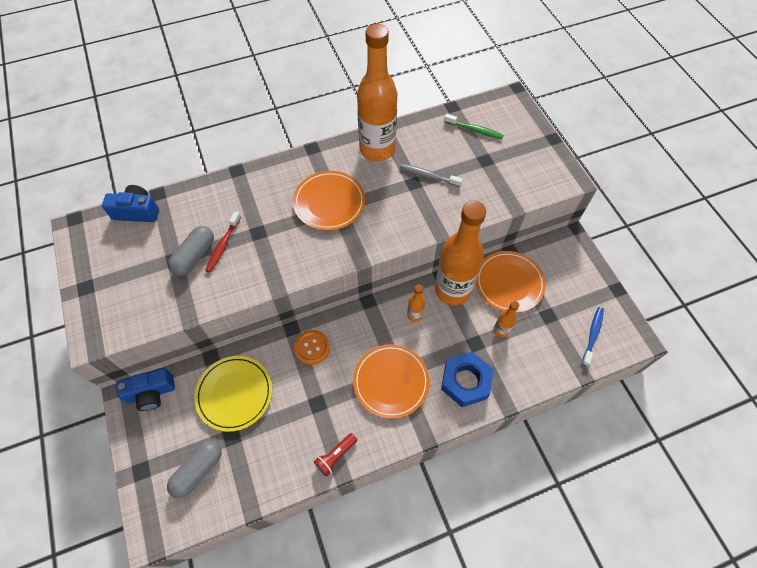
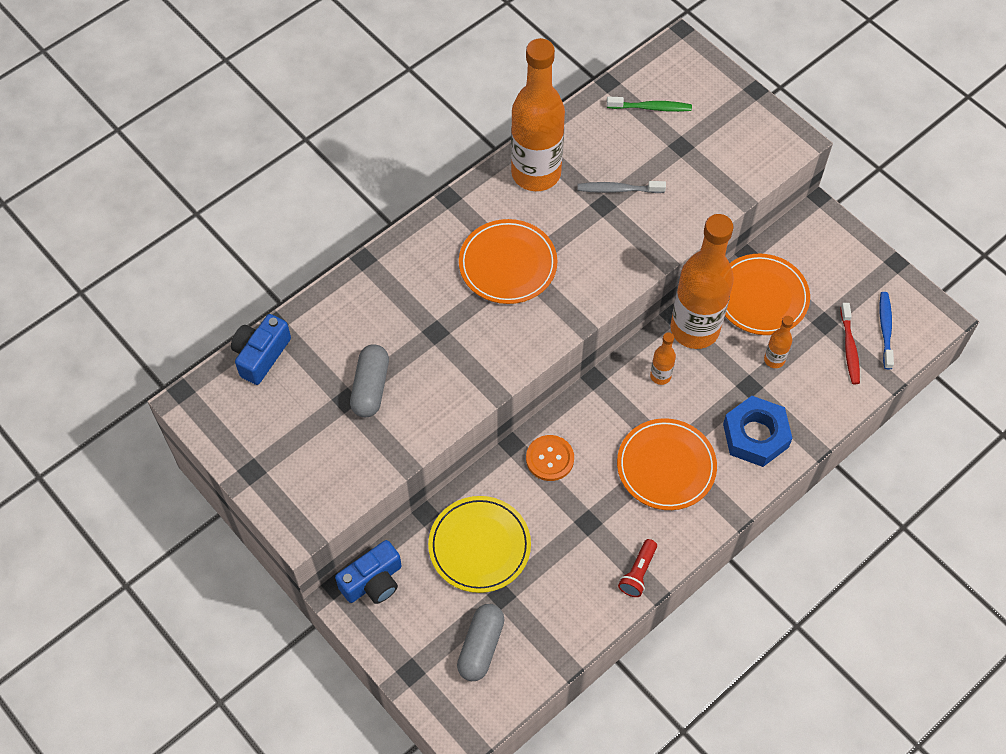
camera: 20 degrees left, 0 degrees up
(137, 212) = (261, 355): blue camera -> blue camera turned 45 degrees counterclockwise
(223, 245) = (399, 362): red toothbrush -> red toothbrush (849, 348)

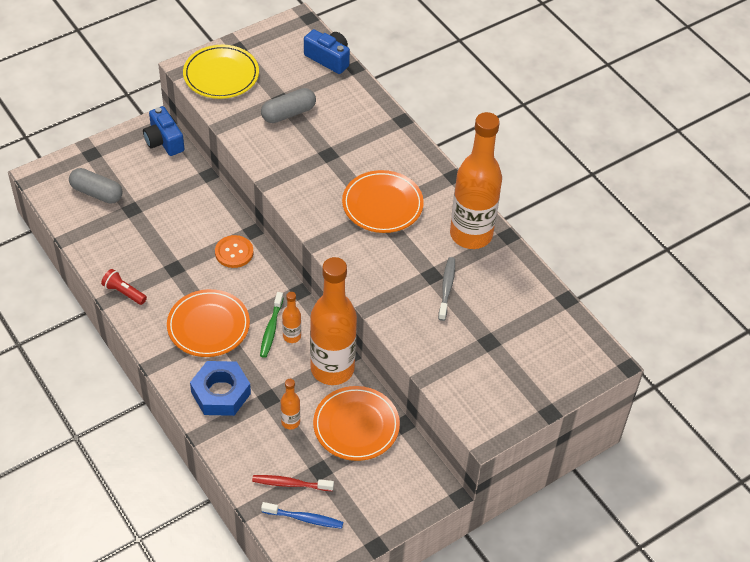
camera: 95 degrees right, 10 degrees down
(370, 387) = (288, 113): grey capsule -> grey capsule turned 45 degrees counterclockwise
(479, 546) = (173, 201): yellow plate -> yellow plate (221, 75)
(651, 108) = (534, 327): green toothbrush -> green toothbrush (271, 329)

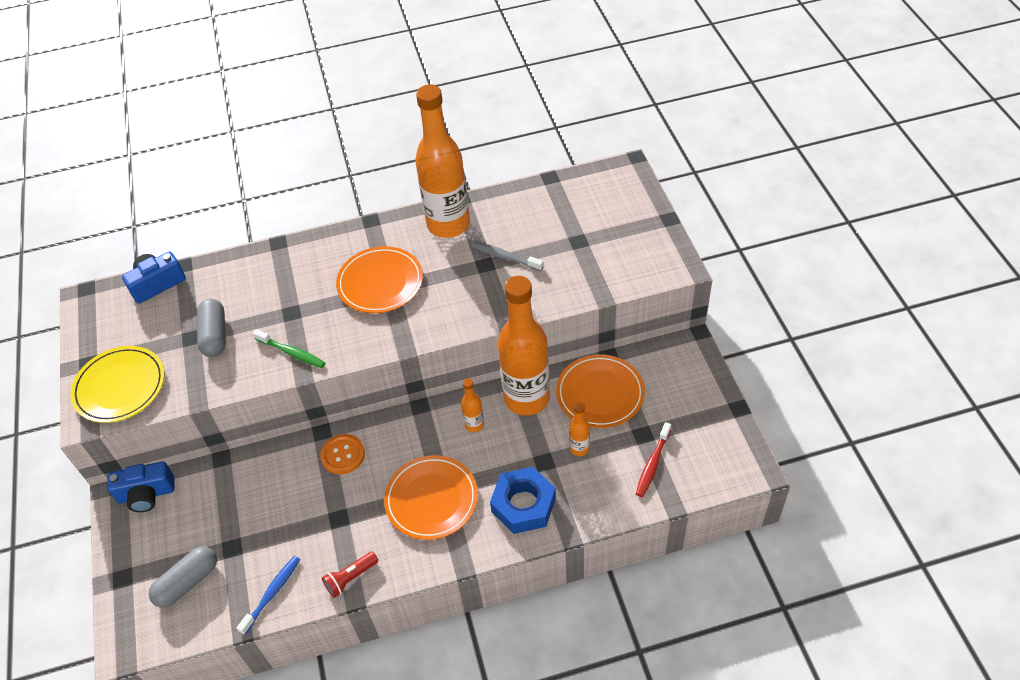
camera: 65 degrees left, 0 degrees up
(271, 329) = (458, 441): green toothbrush -> green toothbrush (292, 353)
(304, 518) = (695, 460): blue toothbrush -> blue toothbrush (272, 593)

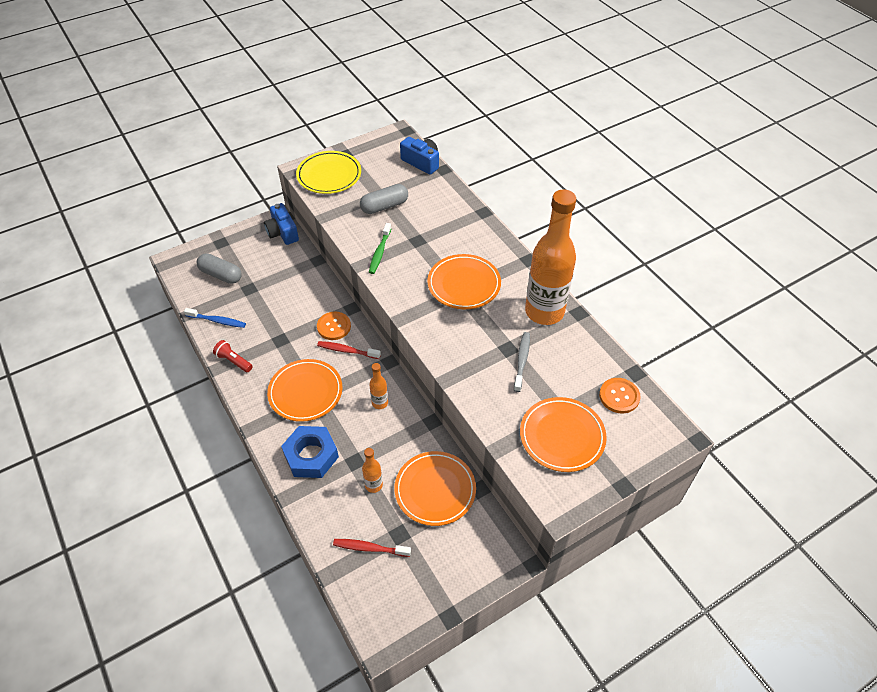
camera: 70 degrees right, 0 degrees up
(386, 446) = (347, 350): none -> red toothbrush
(526, 398) = (415, 434): orange bottle -> none
(572, 196) = (619, 396): none -> orange button
(604, 247) = (562, 436): none -> orange plate

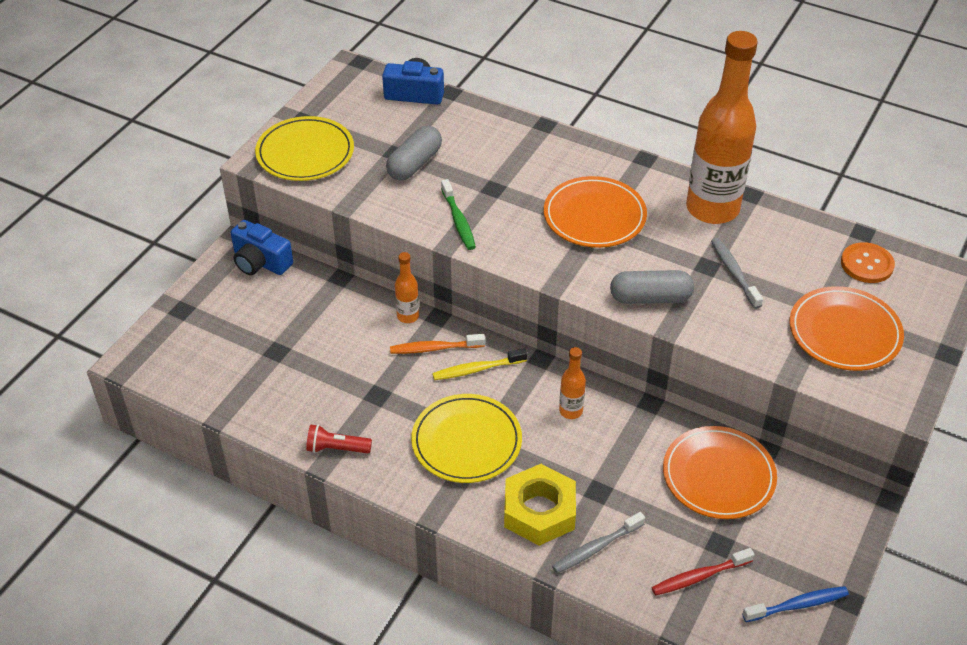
camera: 30 degrees left, 5 degrees down
(217, 321) = (268, 410): blue toothbrush -> blue toothbrush (798, 605)
(221, 275) = (220, 350): grey capsule -> grey capsule (650, 298)
(305, 392) = (466, 442): orange plate -> yellow plate
(311, 456) = (539, 511): blue nut -> yellow nut
(324, 496) = (596, 548): none -> grey toothbrush
(334, 326) = (434, 348): orange button -> orange toothbrush
(347, 350) = (477, 369): red toothbrush -> yellow toothbrush
(373, 485) = (644, 506): orange bottle -> orange bottle (408, 316)

